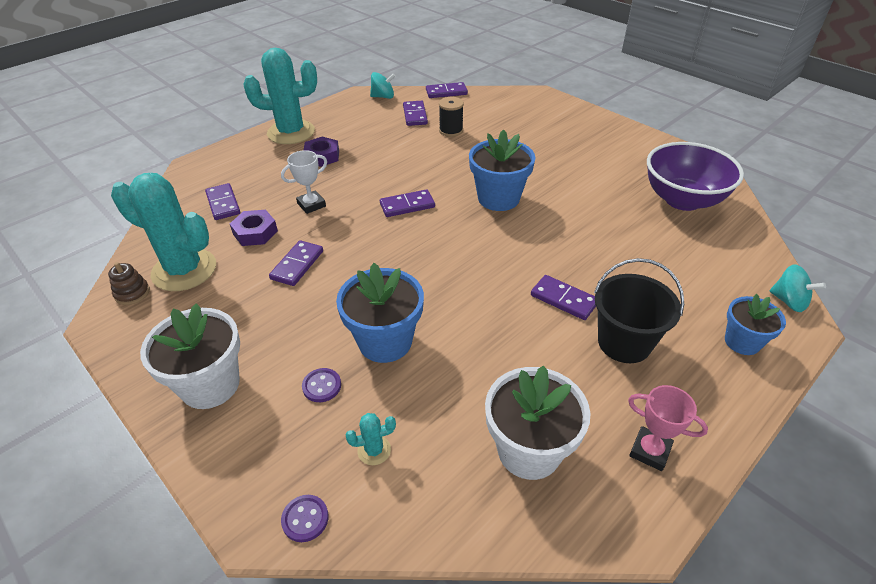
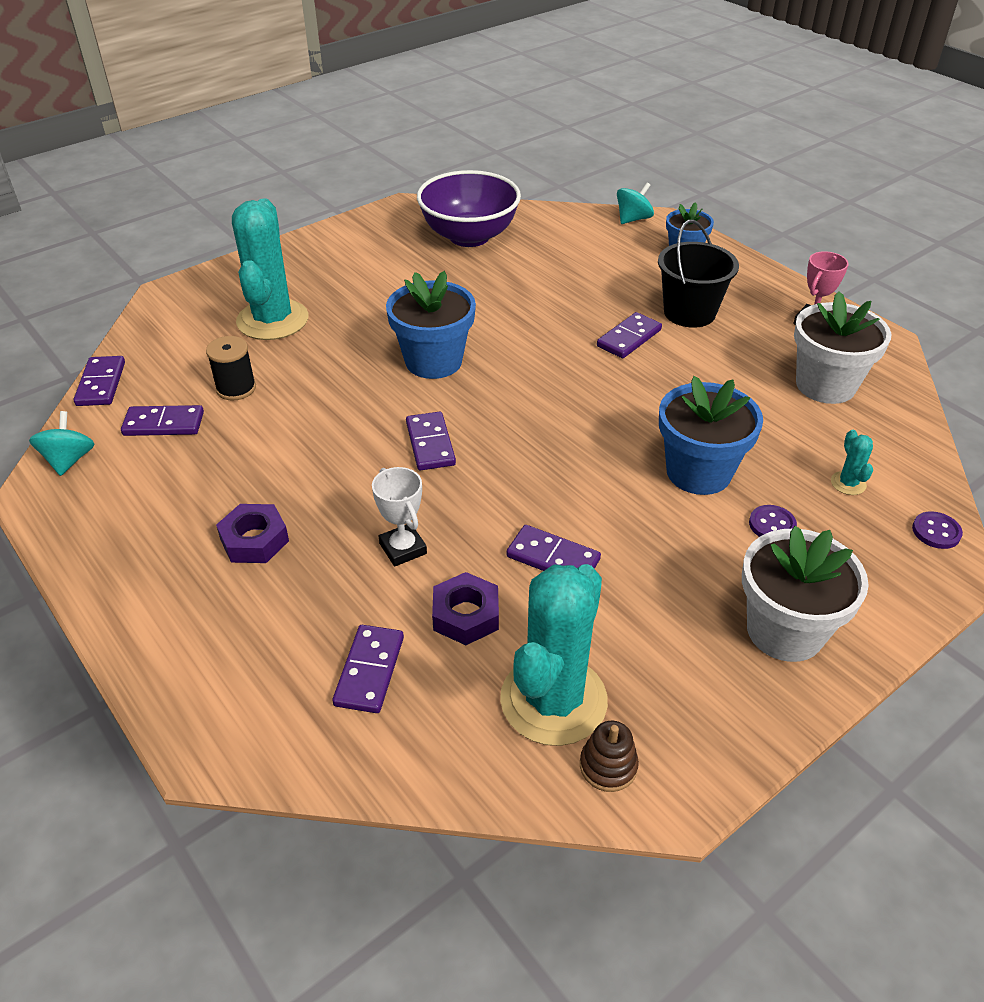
camera: 85 degrees left, 0 degrees up
(223, 203) = (369, 671): purple domino -> purple domino turned 60 degrees counterclockwise
(291, 132) = (143, 589): turquoise cactus -> turquoise cactus (272, 320)

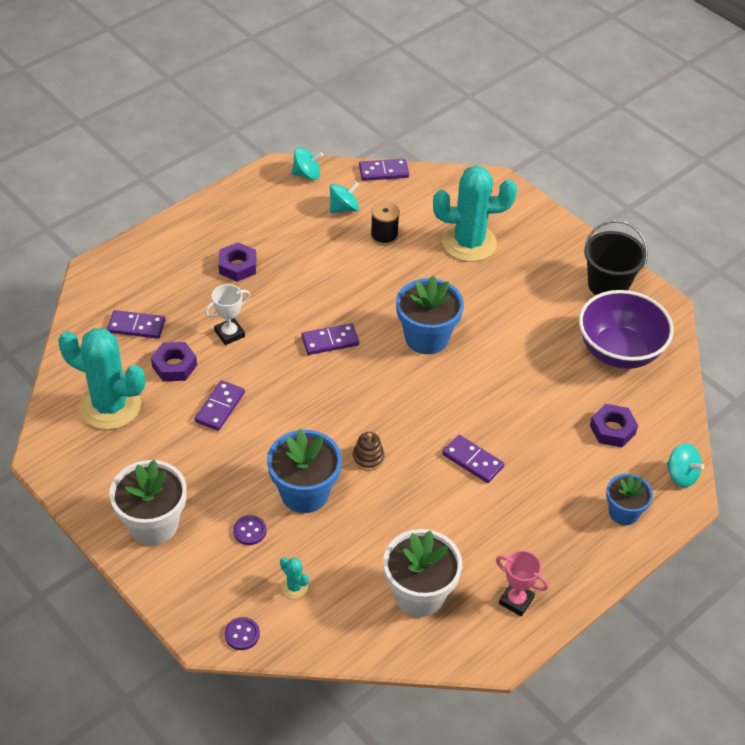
camera: 85 degrees right, 5 degrees up
(164, 424) = (343, 208): purple domino -> turquoise spinning top
(577, 249) = (612, 429): none -> purple nut
(608, 766) = (65, 429): brown stacking toy -> brown stacking toy (368, 458)
(689, 312) = (518, 507): black bucket -> black bucket (608, 285)
(848, 483) = (294, 587): turquoise cactus -> turquoise cactus turned 60 degrees clockwise

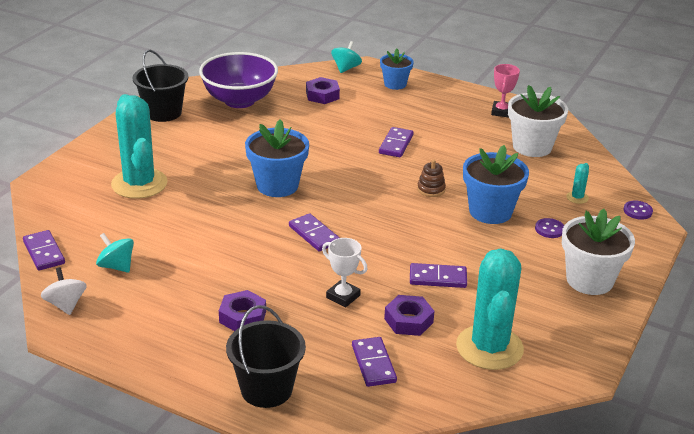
camera: 110 degrees left, 15 degrees down
(147, 259) = (266, 389): none -> black bucket
(307, 174) = (66, 304): turquoise spinning top -> white spinning top
(384, 236) = (150, 232): black spool -> none

